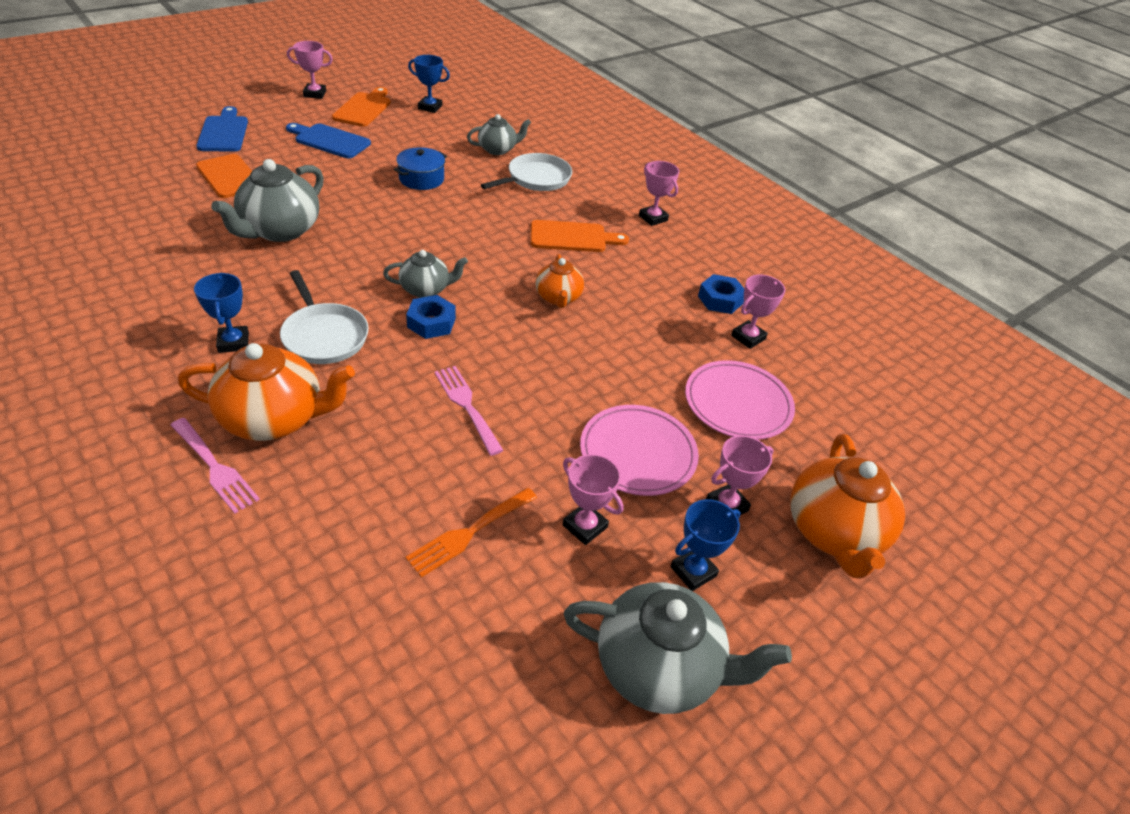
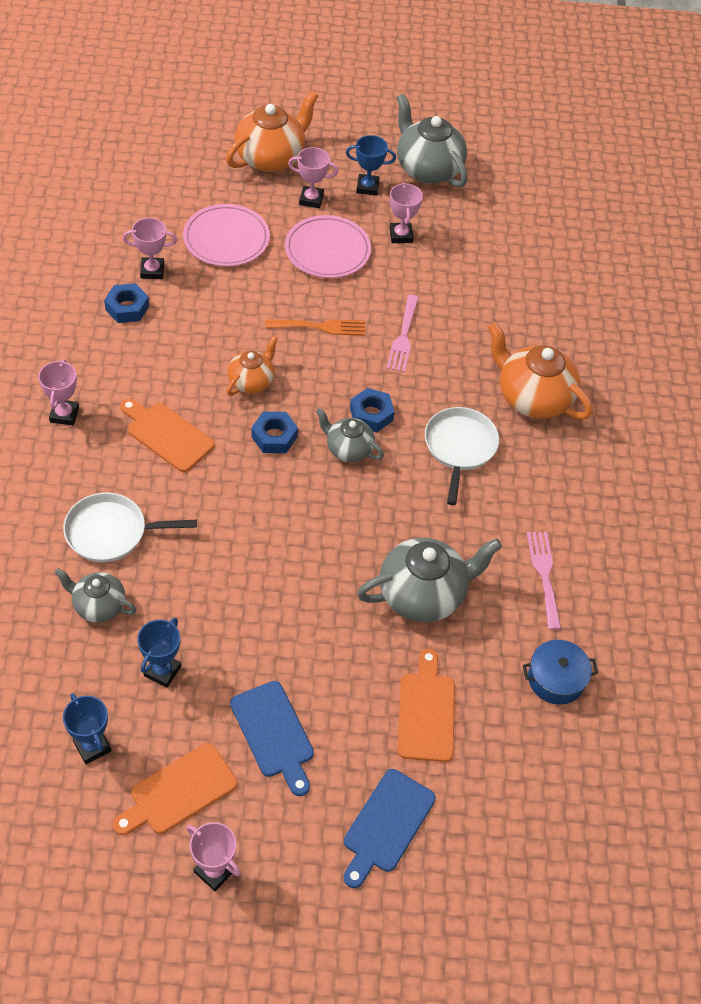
camera: 140 degrees left, 10 degrees up
(215, 467) = (585, 384): pink fork -> pink fork (544, 575)
(233, 342) = (528, 478): blue trophy -> blue trophy (162, 671)
(421, 179) = (229, 599): blue pot -> blue pot (556, 679)
(469, 533) = (466, 268): orange fork -> orange fork (320, 327)
(495, 270) = (274, 437): none -> blue nut

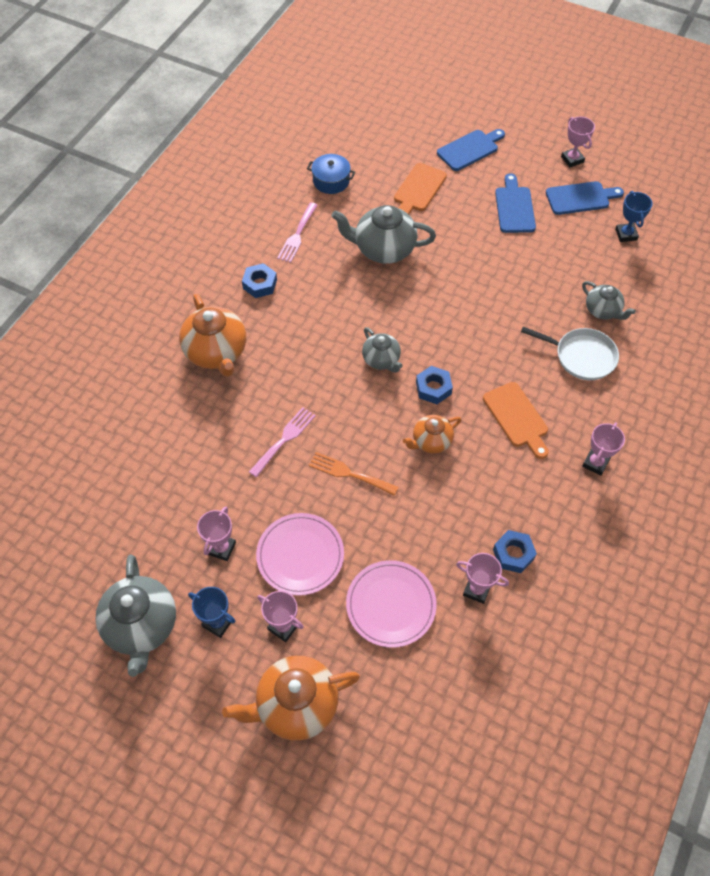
camera: 150 degrees left, 5 degrees up
(162, 671) = (571, 260): blue trophy -> none
(179, 791) = (580, 198): orange cutting board -> blue cutting board
(371, 414) = (349, 381): blue nut -> blue nut (260, 284)
(459, 447) = (298, 334): white pan -> none

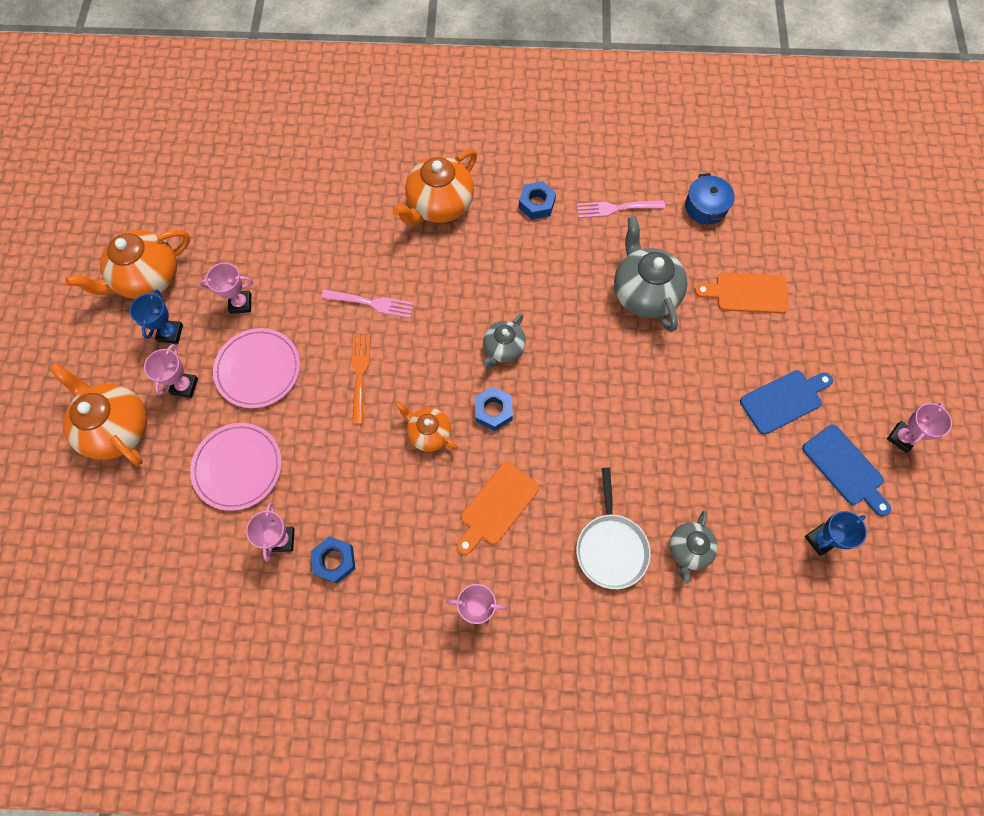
camera: 65 degrees right, 10 degrees up
(142, 626) = (148, 278): grey teapot -> orange teapot
(470, 149) = (841, 321): blue cutting board -> none

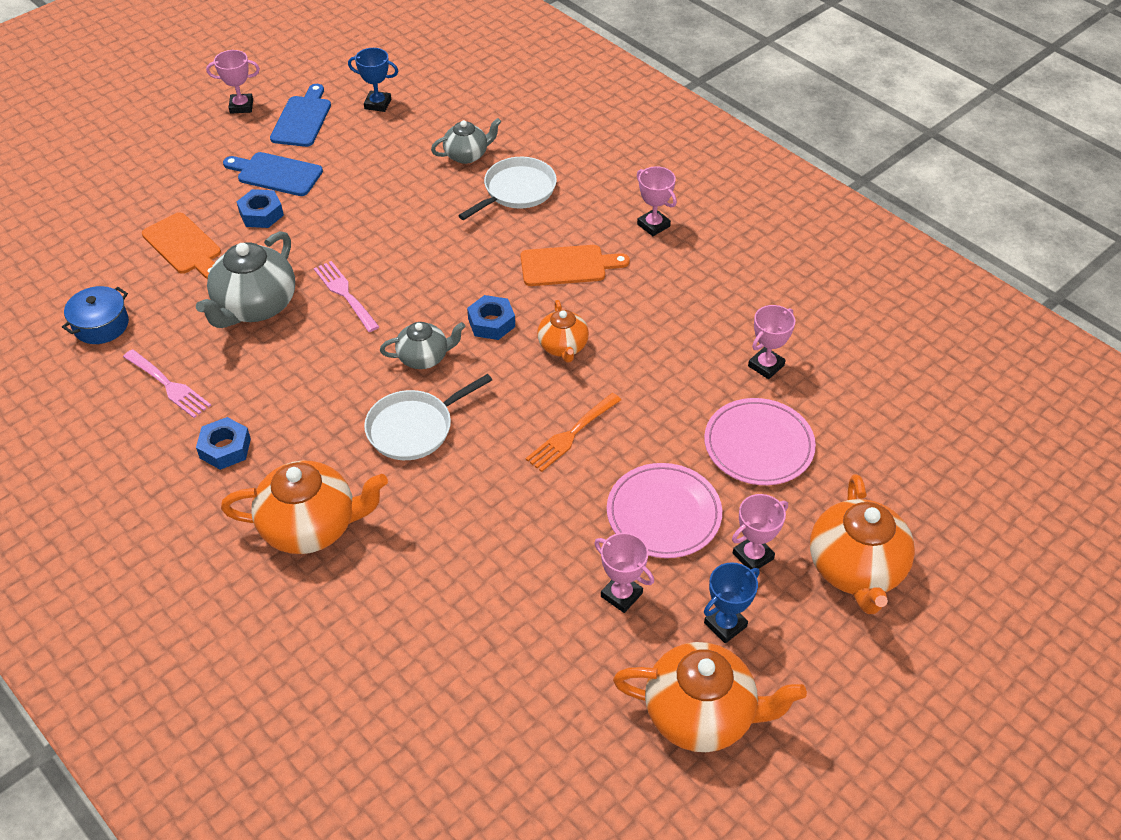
camera: 135 degrees left, 20 degrees down
(334, 560) = (734, 323): blue nut -> blue nut (261, 214)
(372, 303) = (490, 486): pink fork -> pink fork (345, 294)
(454, 300) = (414, 428): none -> white pan

